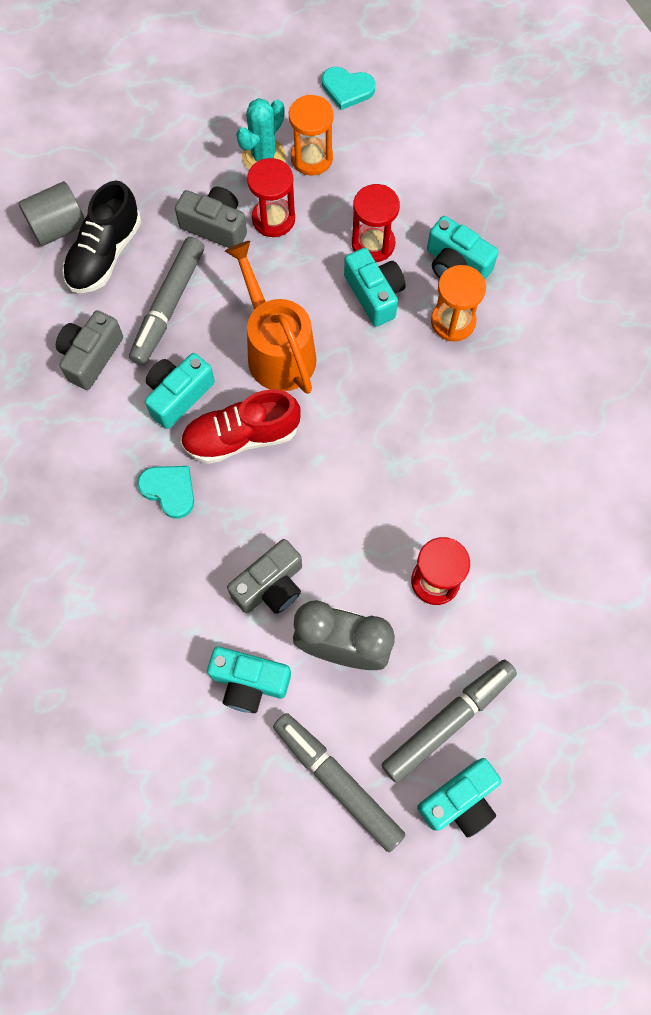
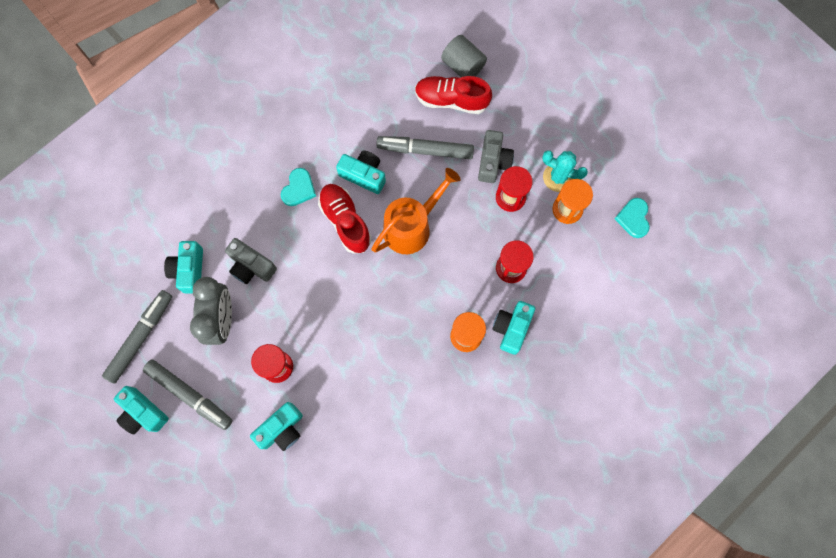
camera: 75 degrees right, 5 degrees up
(91, 356) = (376, 115): grey camera -> none
(105, 254) = (451, 100): black shoe -> red shoe
(374, 294) = (471, 279): turquoise camera -> turquoise camera (282, 429)

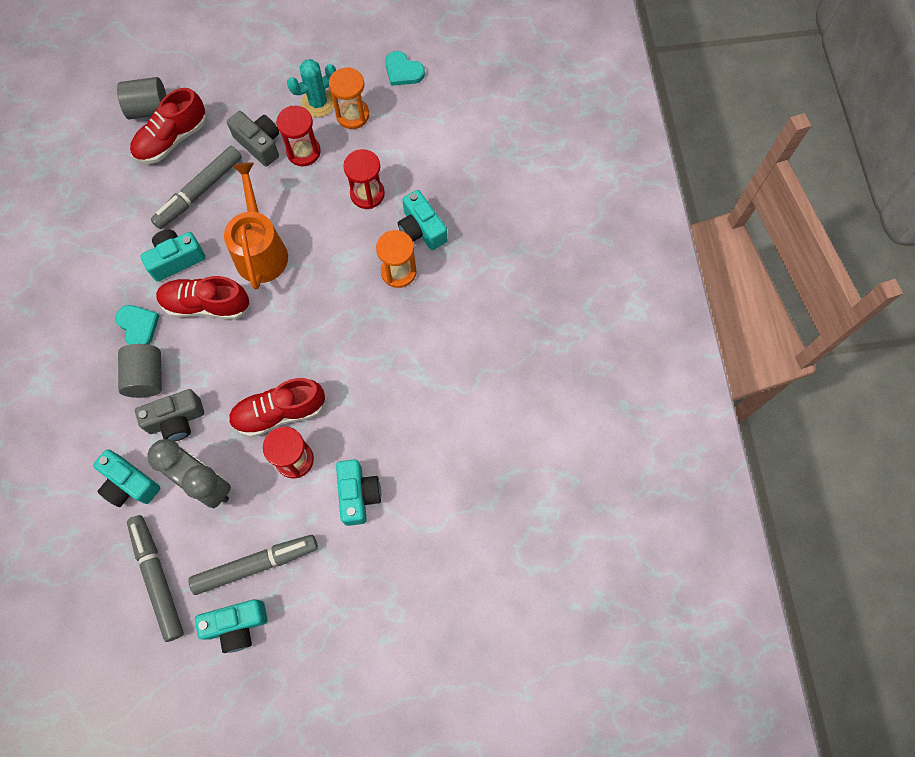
camera: 55 degrees left, 5 degrees down
(267, 223) = (147, 377): none -> grey cylinder
(303, 331) = (280, 412): none -> red shoe

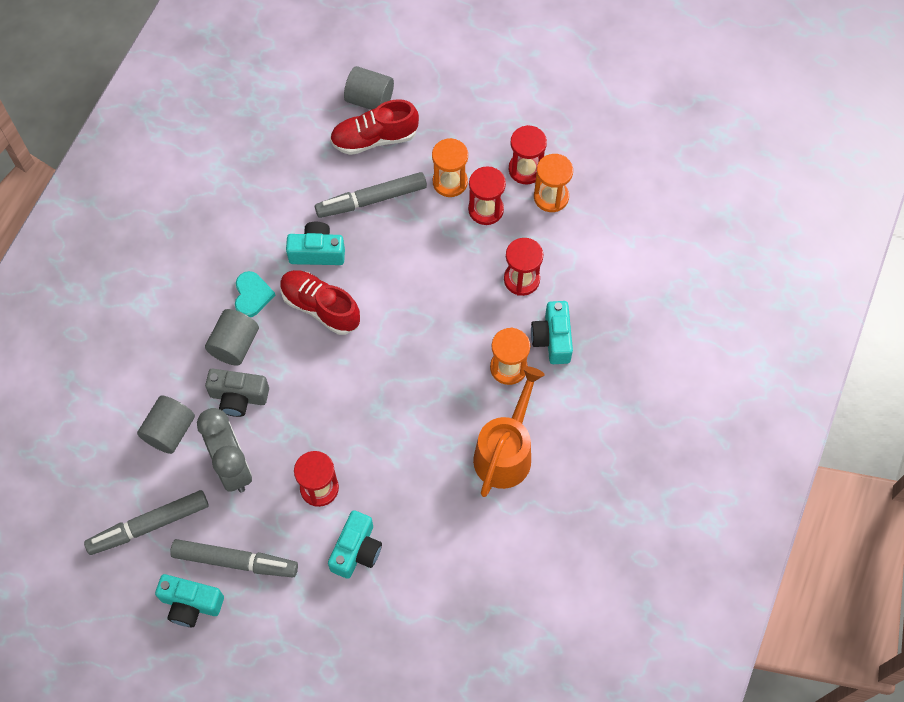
camera: 30 degrees right, 5 degrees down
(130, 484) = (170, 431): turquoise camera -> grey cylinder
(158, 578) = (149, 525): grey marker -> grey marker turned 120 degrees counterclockwise
(259, 144) = (450, 182): grey camera -> orange hourglass
(260, 251) = (395, 282): orange watering can -> orange watering can (505, 452)
(280, 412) = (330, 439): red shoe -> none
(318, 103) = (525, 169): turquoise cactus -> red hourglass
(403, 71) = (623, 178): turquoise heart -> none

